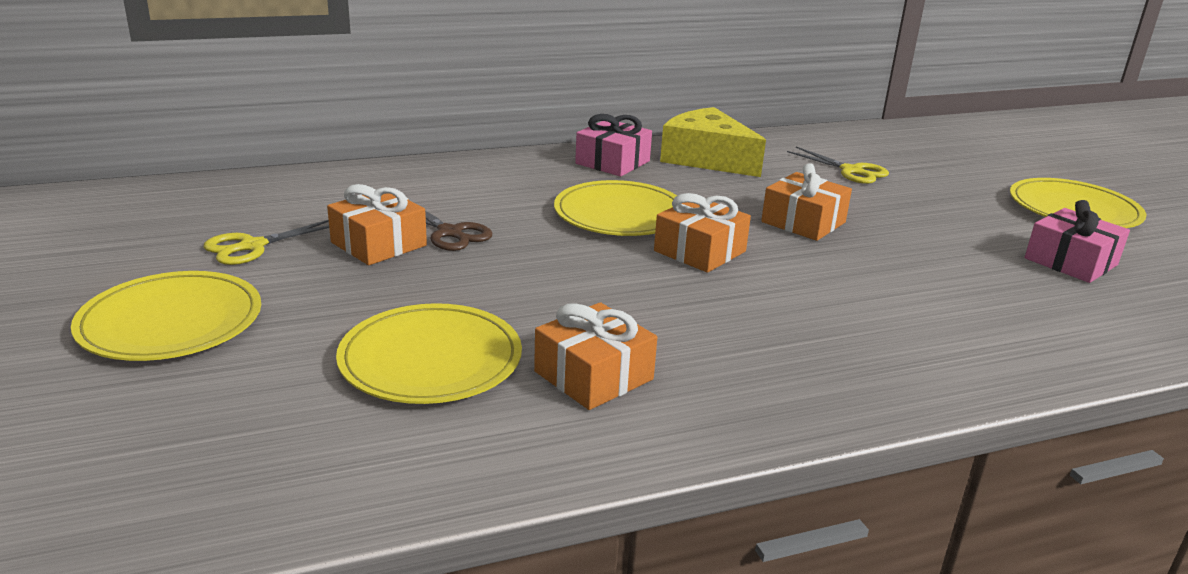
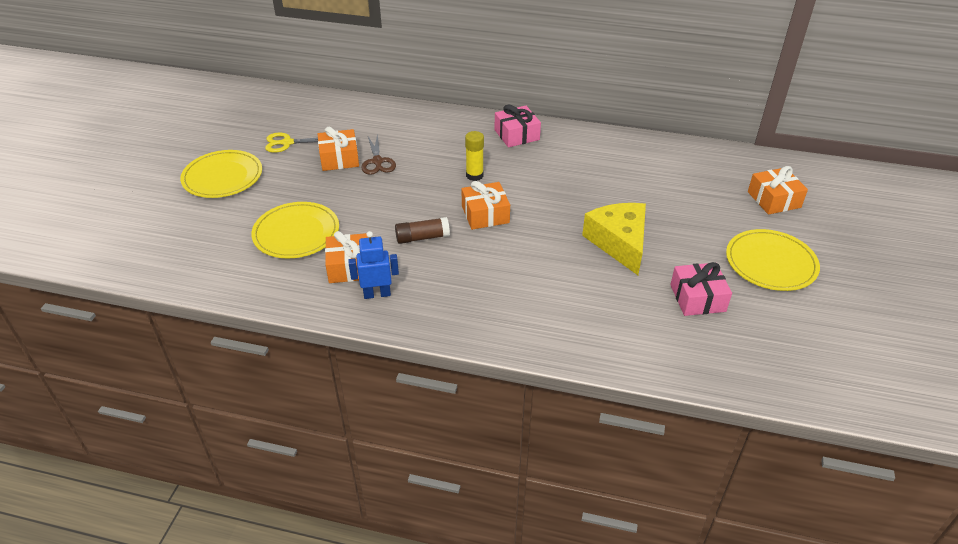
camera: 35 degrees right, 15 degrees up
(620, 214) = (474, 175): yellow plate -> yellow glue stick
(652, 302) = (422, 237): none -> brown glue stick
(690, 396) = (377, 294): none -> blue robot
(707, 159) = (577, 147): yellow cheese -> yellow cheese (619, 243)
(803, 222) = (570, 214): orange gift -> orange gift (774, 199)
(851, 171) = (658, 184): yellow scissors -> none

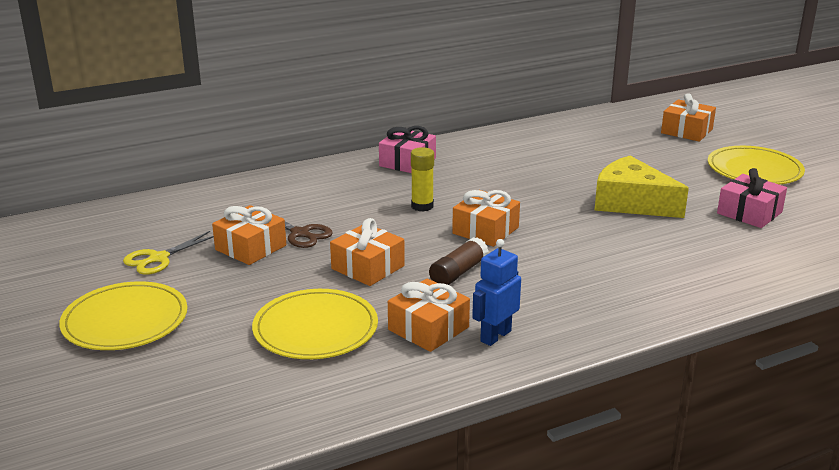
camera: 40 degrees left, 15 degrees down
(379, 206) = (368, 267): none -> orange gift

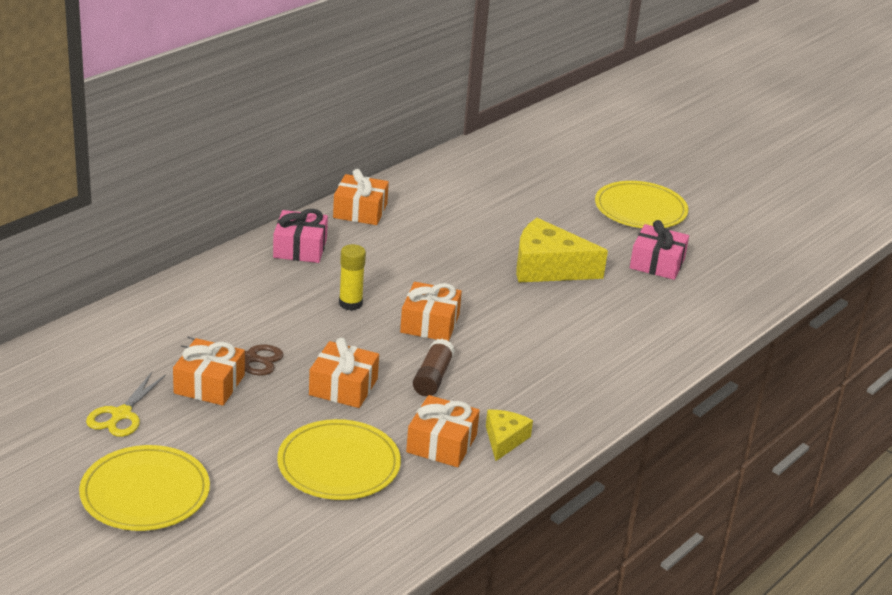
camera: 25 degrees left, 5 degrees up
(495, 336) = (504, 440): blue robot -> yellow cheese
(686, 131) = (557, 166): orange gift -> orange gift (360, 211)

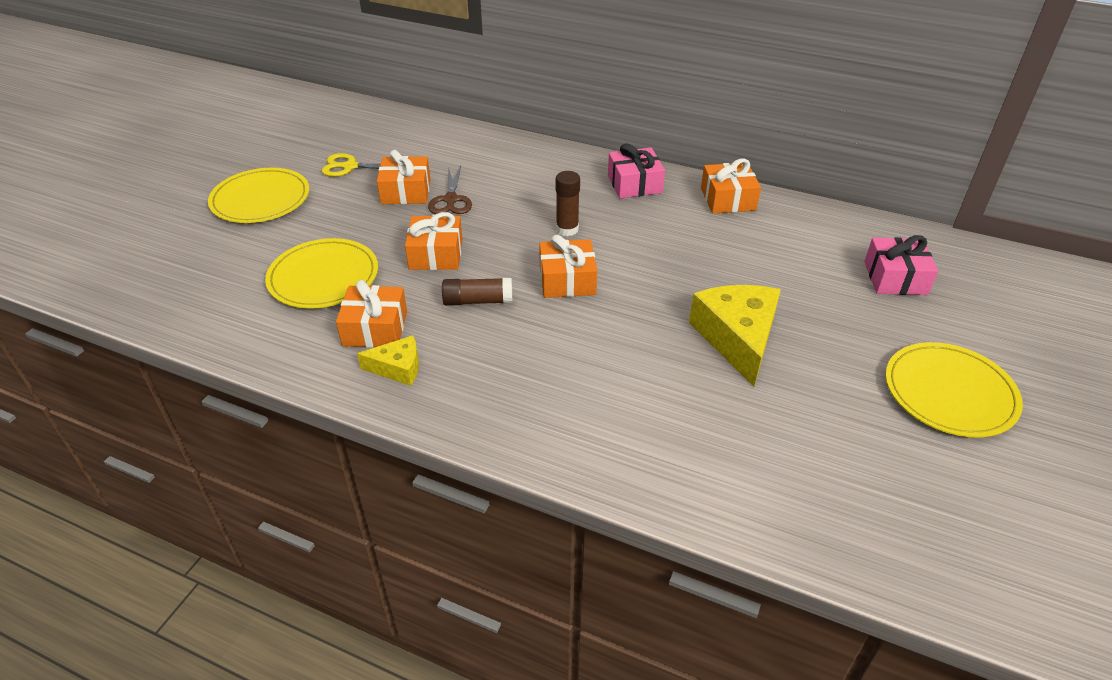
camera: 75 degrees right, 10 degrees up
(350, 304) = (567, 229): yellow glue stick -> brown glue stick
(657, 263) = (833, 430): pink gift -> pink gift (895, 278)

